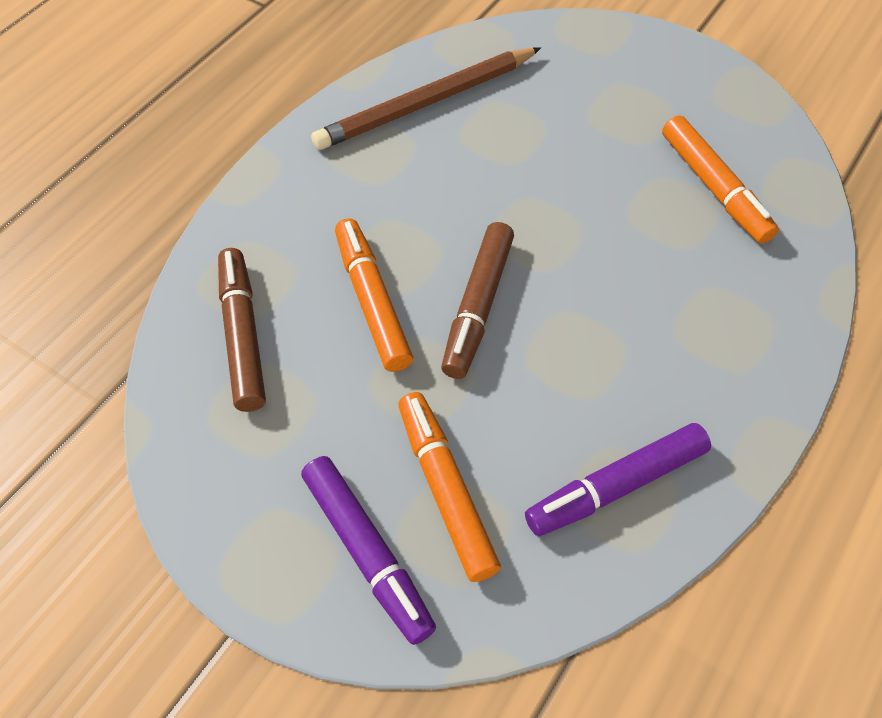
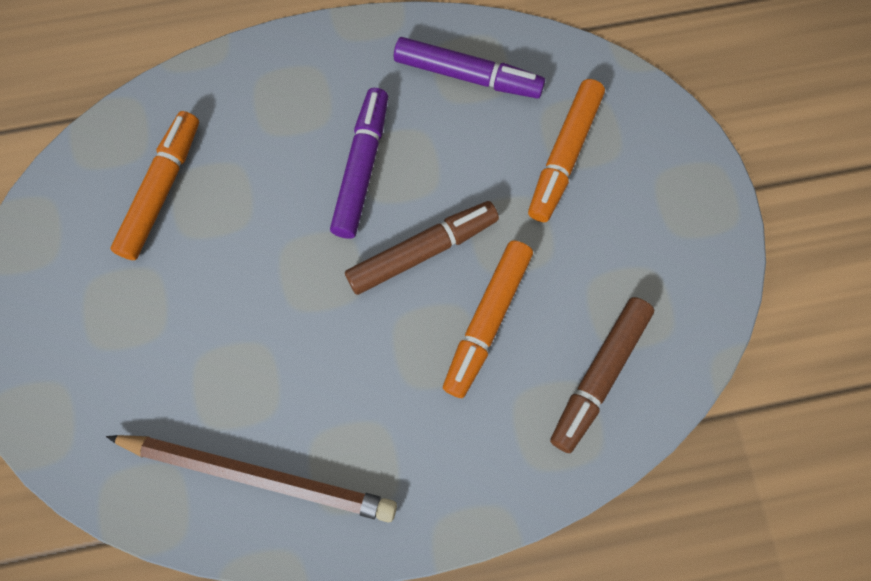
camera: 135 degrees left, 15 degrees up
(367, 552) = (641, 161): purple marker -> purple marker (361, 168)

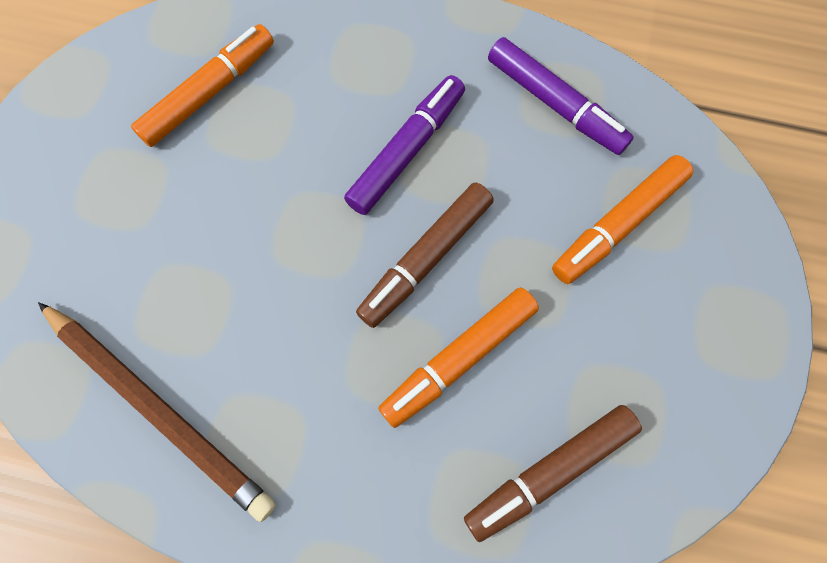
camera: 25 degrees right, 0 degrees up
(422, 251) = (426, 258): brown marker -> brown marker turned 135 degrees clockwise

